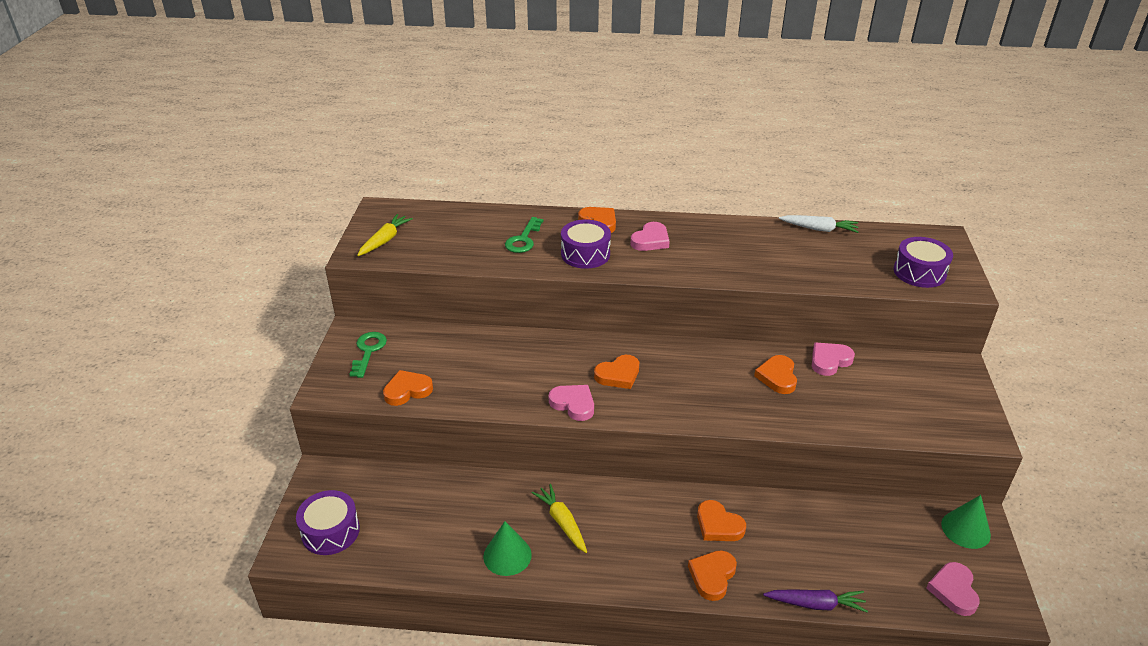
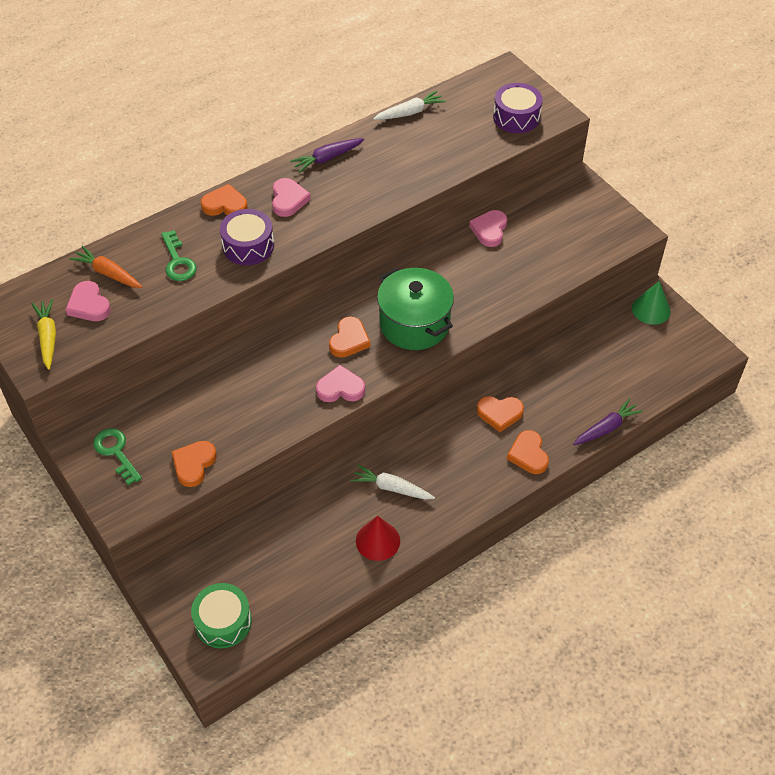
camera: 40 degrees left, 15 degrees up
(330, 531) = (223, 622): purple drum -> green drum
(469, 224) = (108, 273): none -> orange carrot
(507, 555) = (378, 540): green cone -> red cone
(562, 522) = (391, 488): yellow carrot -> white carrot
(686, 393) = (414, 324): none -> green pot
(712, 229) = (327, 158): none -> purple carrot
(777, 377) = (466, 268): orange heart -> none
(953, 591) = (675, 360): pink heart -> pink heart (89, 305)

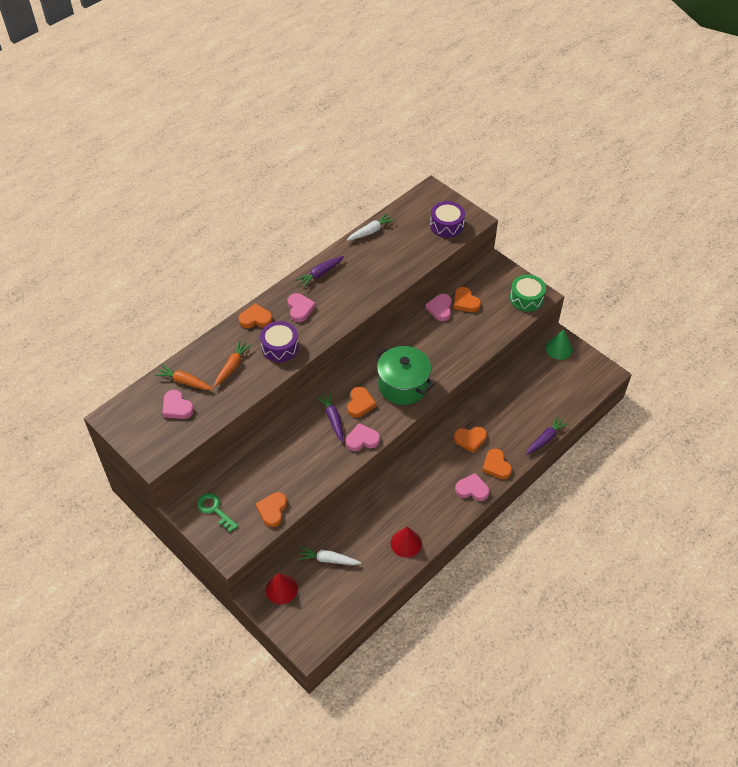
camera: 10 degrees left, 0 degrees up
(48, 337) = (153, 435): yellow carrot -> none
(178, 261) = (232, 366): green key -> orange carrot
(191, 576) = (281, 589): none -> red cone
(223, 622) = (312, 617): green drum -> green drum (526, 298)
(307, 354) = (333, 418): none -> purple carrot
(391, 488) = (407, 504): white carrot -> white carrot (328, 559)
(487, 481) = (472, 489): none -> pink heart
(526, 226) = (465, 302): none -> orange heart

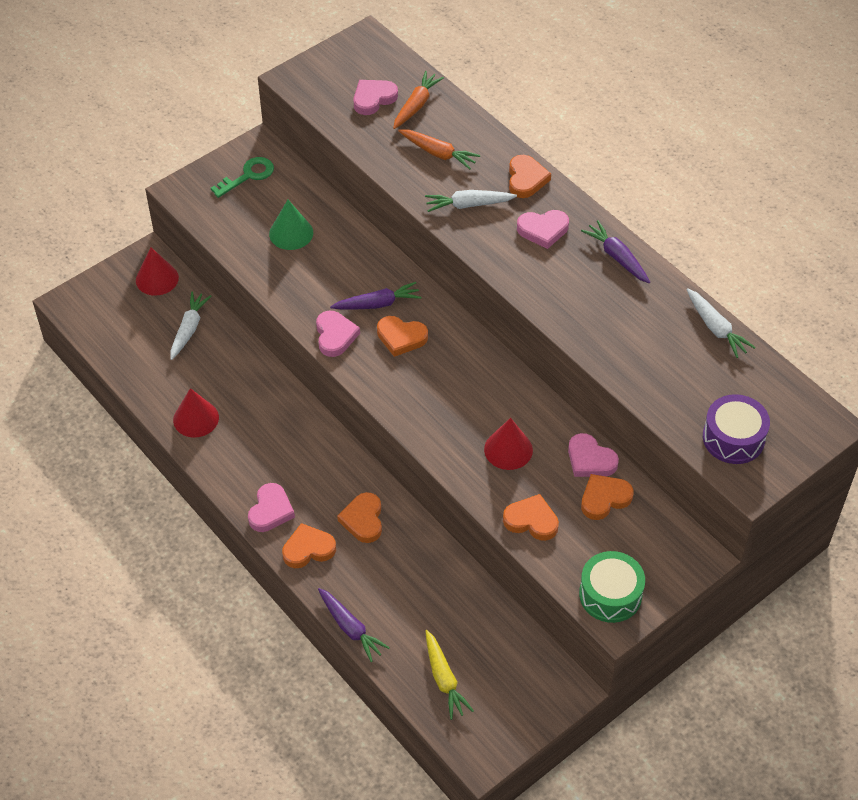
camera: 95 degrees right, 0 degrees up
(272, 510) = (235, 233): orange heart -> orange heart (531, 520)
(280, 347) = (468, 205): purple drum -> white carrot
(403, 385) = (430, 394): green pot -> none
(439, 345) = (508, 449): none -> red cone
(440, 309) = (590, 460): pink heart -> pink heart turned 150 degrees counterclockwise
(559, 348) = (544, 684): green cone -> green cone (291, 233)
(567, 392) = (444, 679): none -> yellow carrot

